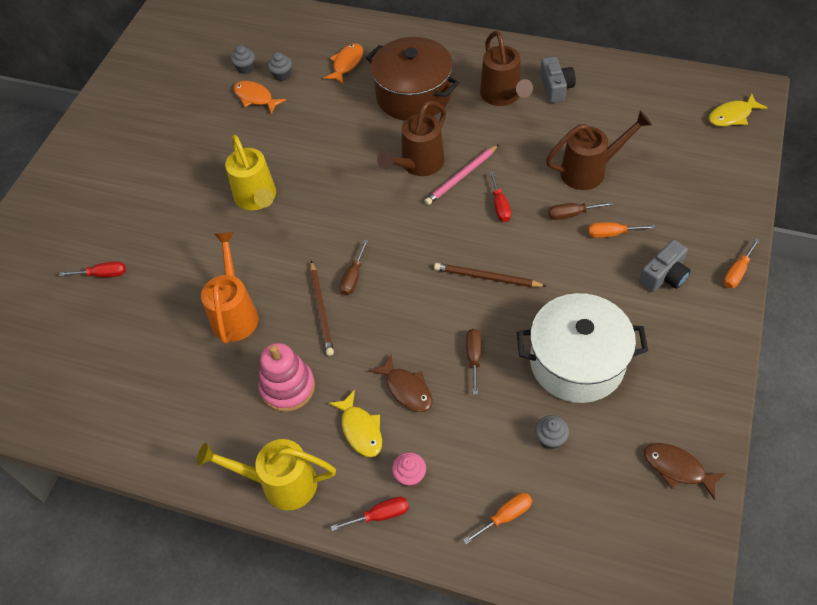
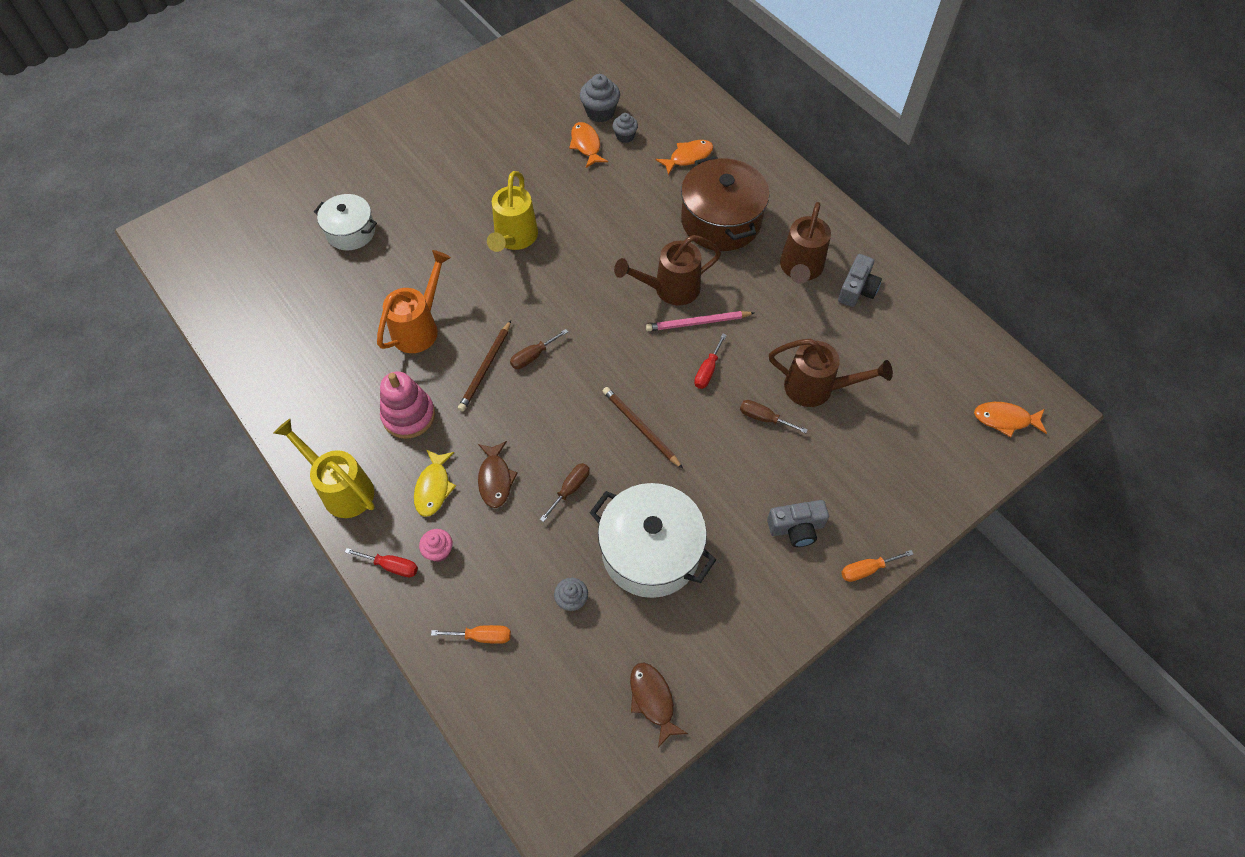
camera: 30 degrees right, 5 degrees up
(103, 274) = (351, 232): red screwdriver -> white pot
(245, 68) = (600, 112): grey cupcake -> grey cupcake, size x1.59
(612, 233) = (784, 459): orange screwdriver -> none
(732, 116) = (1005, 419): yellow fish -> orange fish

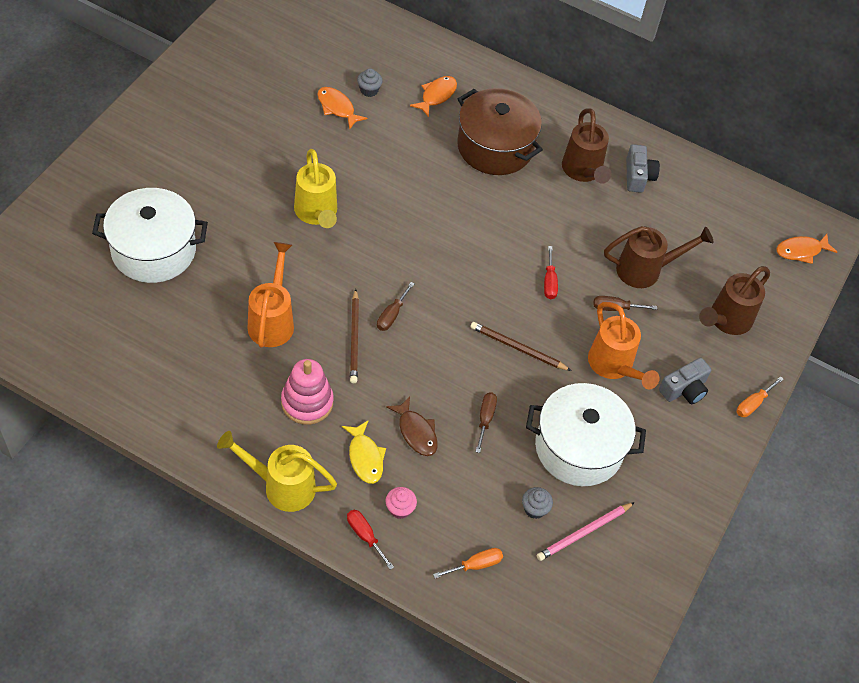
camera: 30 degrees left, 5 degrees down
(351, 232) = (153, 250): white pot -> white pot, size x1.64
(391, 566) = (365, 536): red screwdriver -> red screwdriver turned 120 degrees counterclockwise
(600, 112) = (334, 73): grey cupcake -> none
(652, 700) = (640, 563): brown fish -> none
(670, 289) = (482, 220): brown watering can -> brown watering can (726, 320)
(697, 323) = (520, 243): pink pencil -> pink pencil (584, 533)
(731, 478) = (613, 366): none -> orange watering can

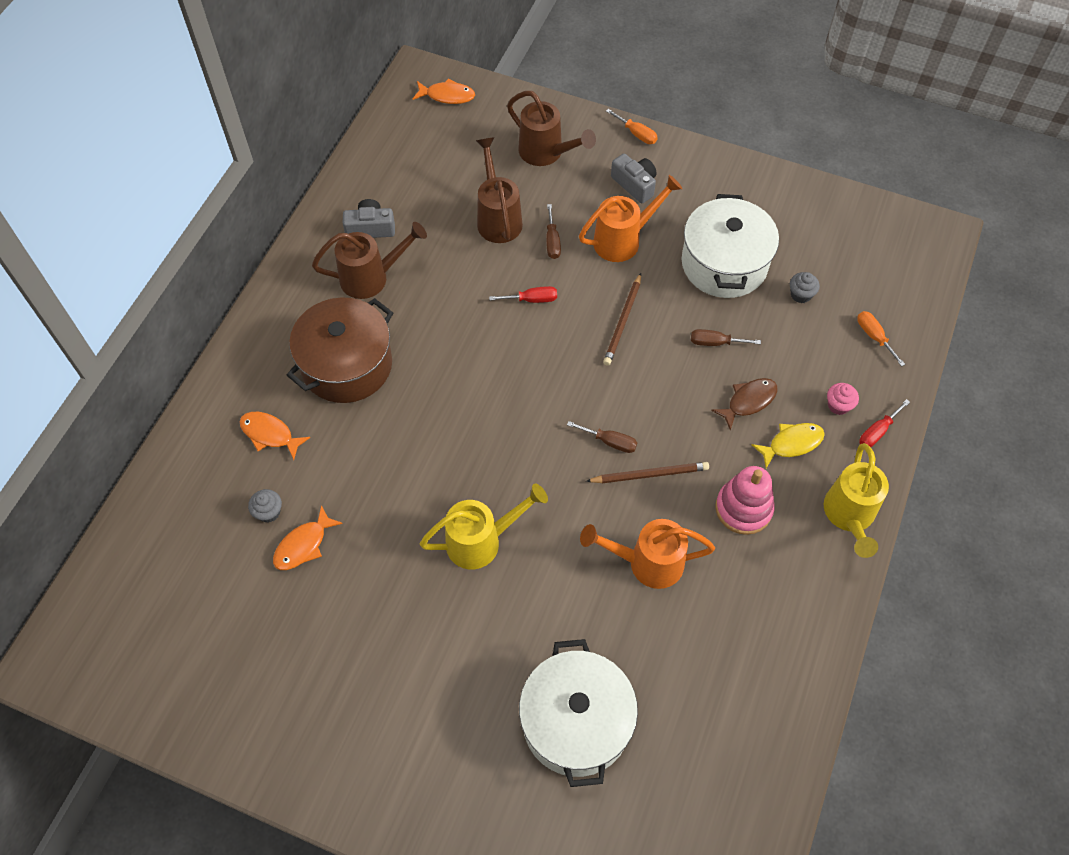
camera: 90 degrees left, 5 degrees up
(584, 533) = (812, 255): pink pencil -> none
(801, 251) = (447, 96): orange fish -> orange fish turned 60 degrees counterclockwise

